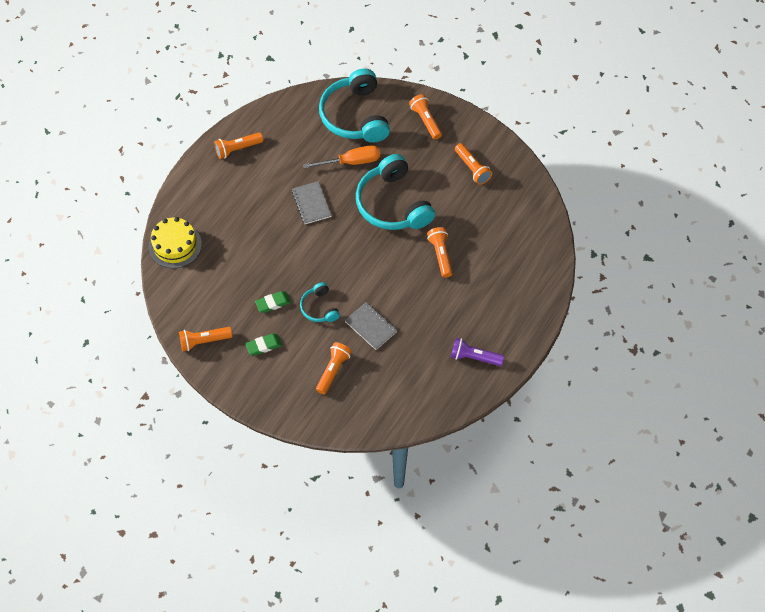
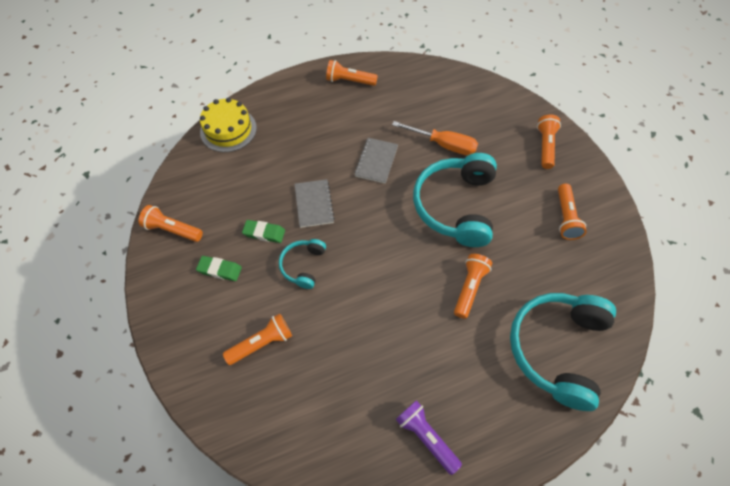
camera: 35 degrees right, 0 degrees up
(355, 116) = (477, 107): turquoise headphones -> turquoise headphones (556, 348)
(371, 326) = (338, 320): grey notebook -> grey notebook (314, 204)

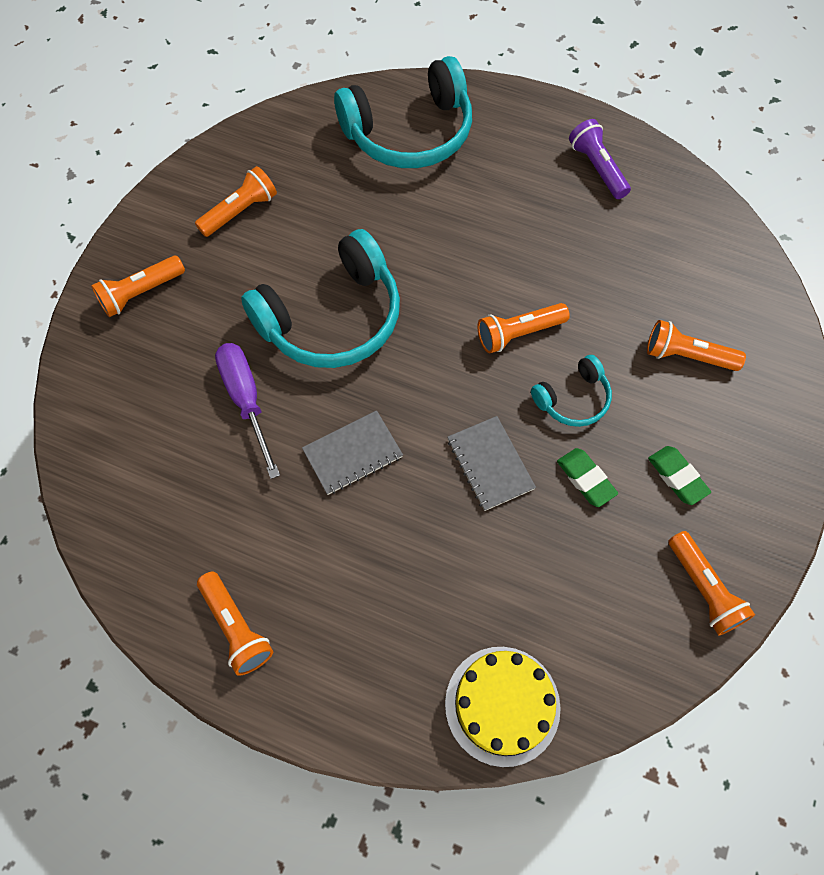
camera: 135 degrees left, 5 degrees up
(314, 204) = (490, 464): grey notebook -> grey notebook turned 60 degrees counterclockwise
(426, 437) = (597, 168): purple flashlight -> purple flashlight turned 150 degrees clockwise
(443, 145) = (246, 400): orange screwdriver -> purple screwdriver
(469, 288) = (423, 234): orange flashlight -> orange flashlight (518, 333)

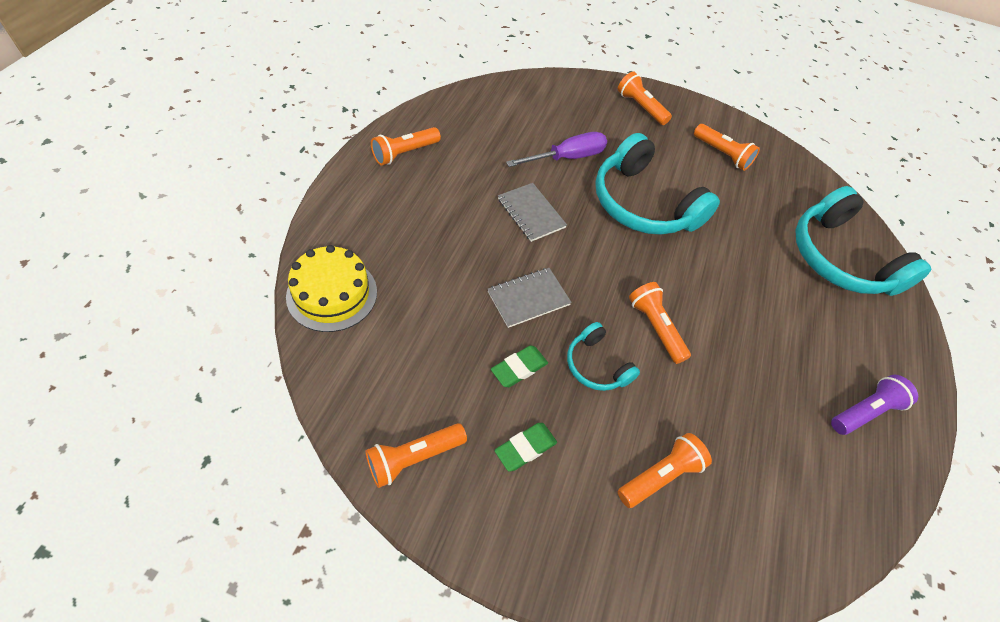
camera: 80 degrees right, 10 degrees down
(687, 355) = (660, 476): orange flashlight -> orange flashlight turned 45 degrees clockwise

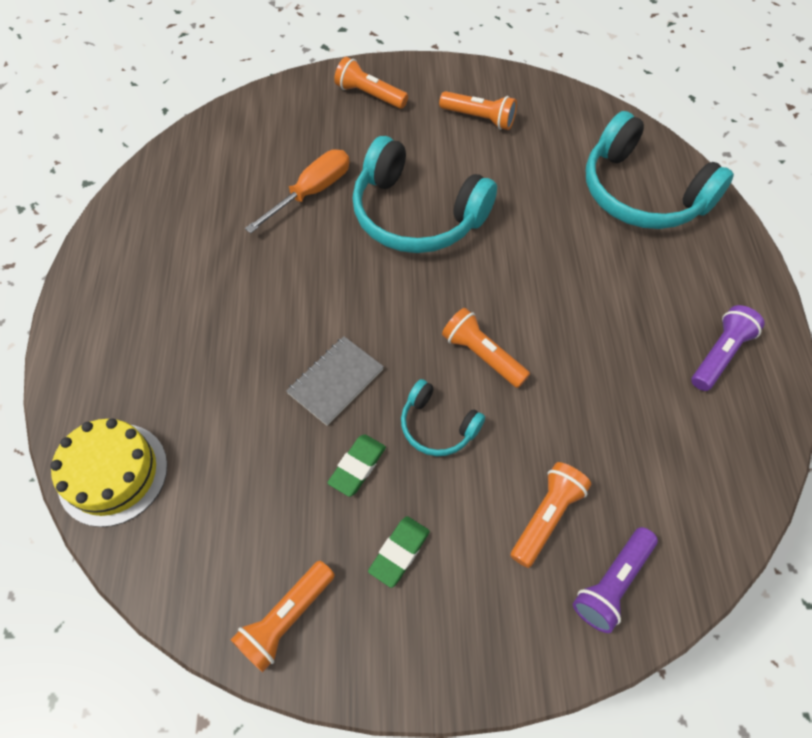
camera: 15 degrees left, 5 degrees up
(404, 153) = (122, 263): orange flashlight -> none
(531, 213) = (298, 278): grey notebook -> none
(567, 158) = (312, 192): purple screwdriver -> orange screwdriver
(697, 555) = (612, 583): none -> purple flashlight

